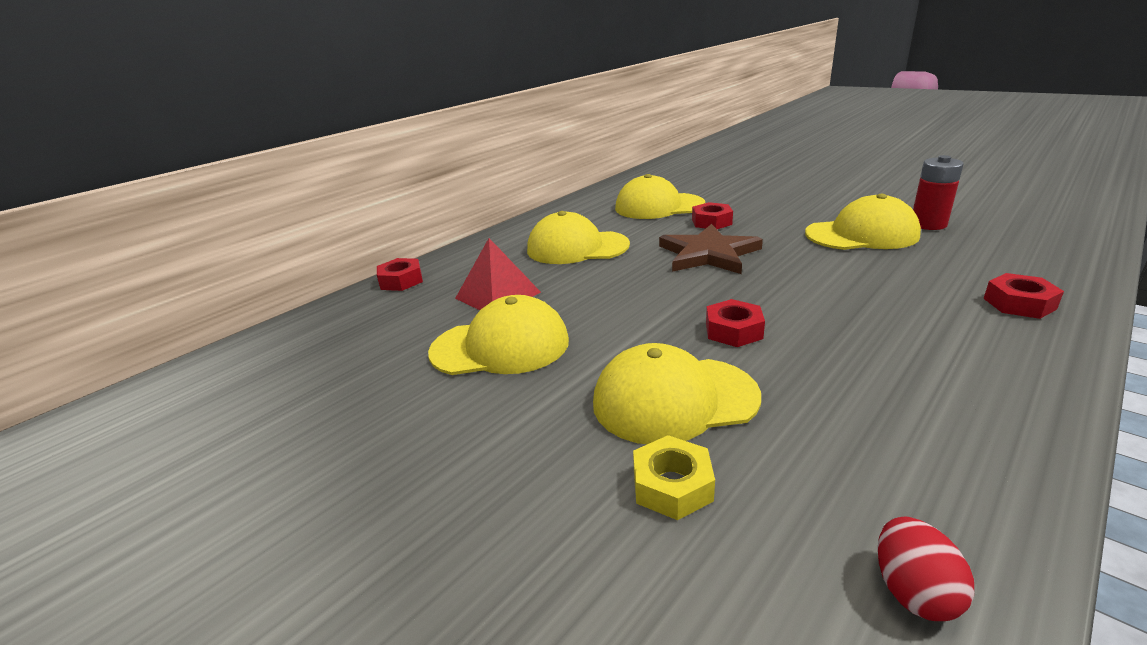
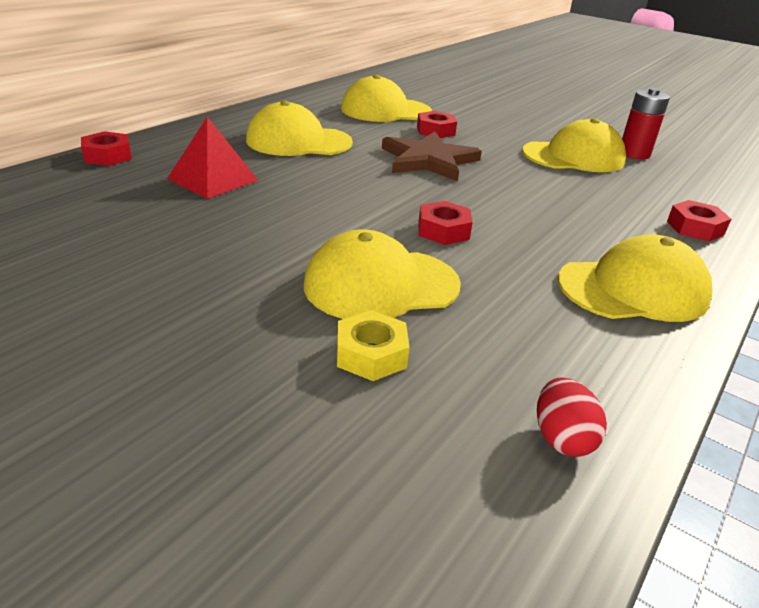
camera: 10 degrees left, 5 degrees up
(500, 346) = (214, 227): yellow cap -> yellow cap (633, 289)

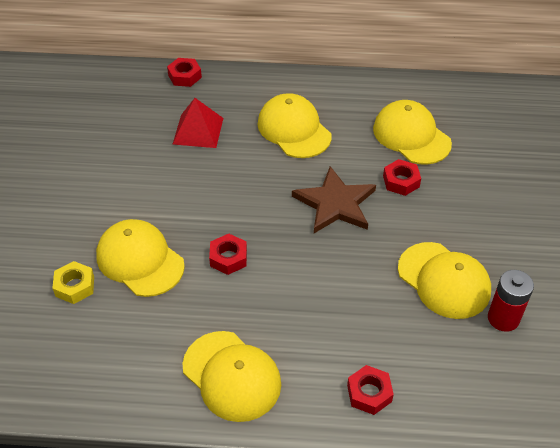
camera: 60 degrees right, 15 degrees up
(562, 438) = (59, 381): red egg -> none

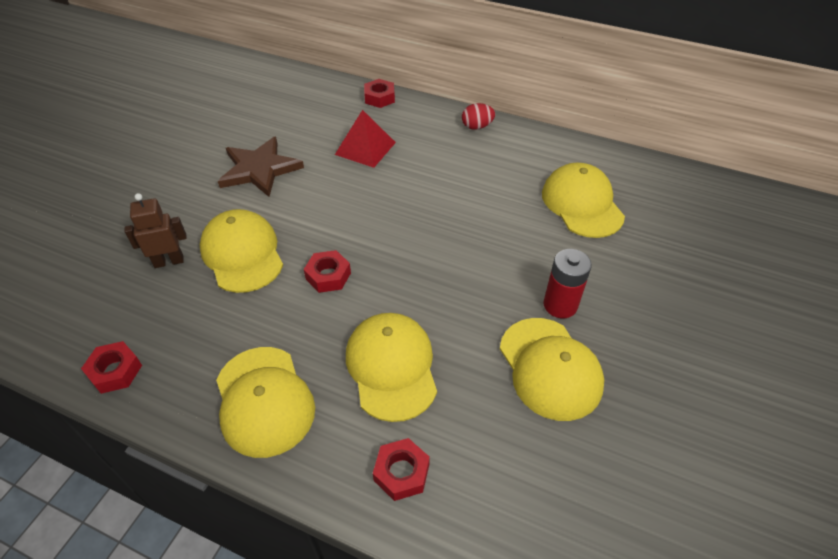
camera: 20 degrees right, 0 degrees up
(75, 286) = (169, 261): yellow nut -> brown robot
(290, 84) = (477, 126): none -> red egg
(294, 129) = (460, 169): yellow cap -> yellow cap (391, 367)
(335, 204) = (466, 251): brown star -> brown star (259, 169)
(401, 181) = (549, 247): red nut -> red nut (115, 371)
(503, 318) = (603, 435): red battery -> red battery (560, 305)

